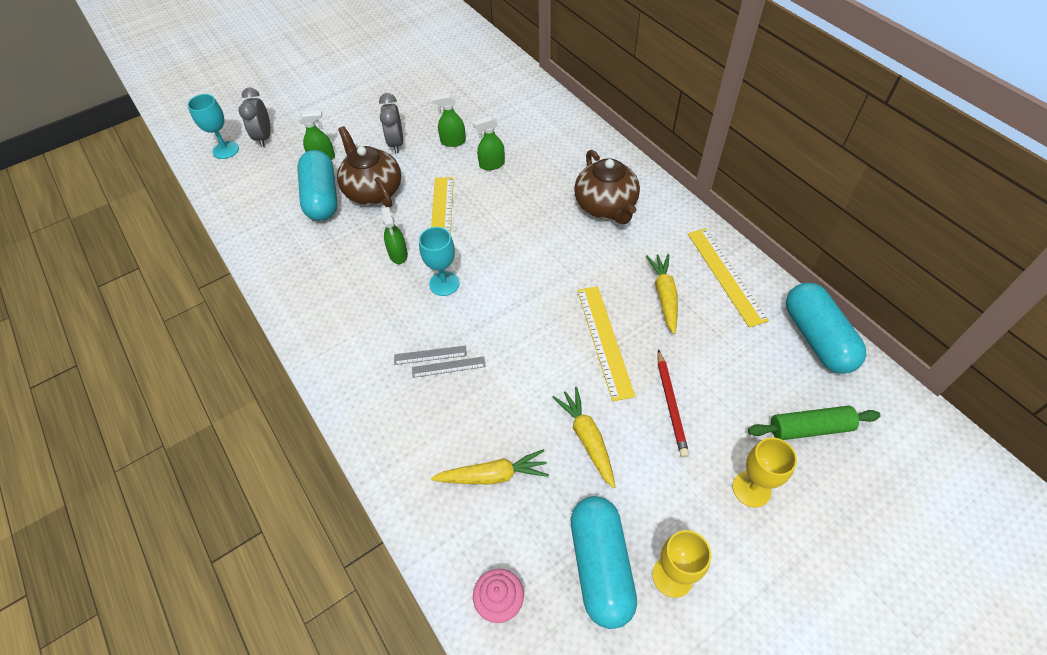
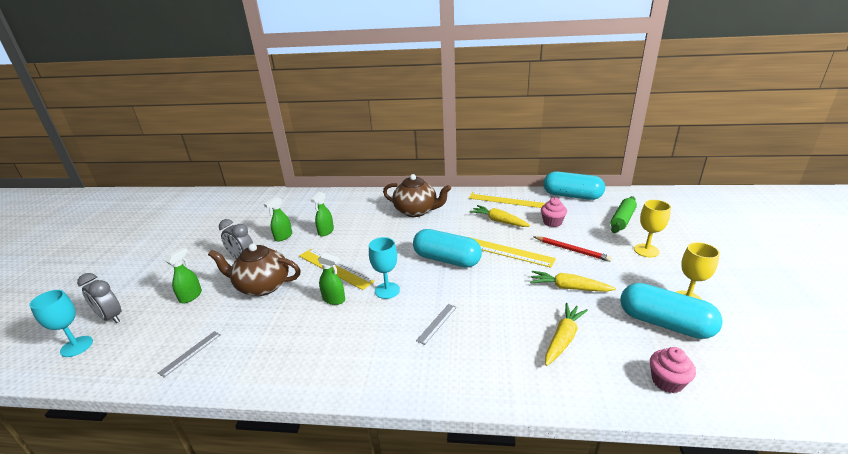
camera: 50 degrees left, 25 degrees down
(322, 197) = (224, 313): turquoise capsule -> turquoise capsule (446, 259)
(448, 367) = (456, 319): grey ruler -> grey ruler (190, 353)
(718, 351) = (552, 222): none -> pink cupcake

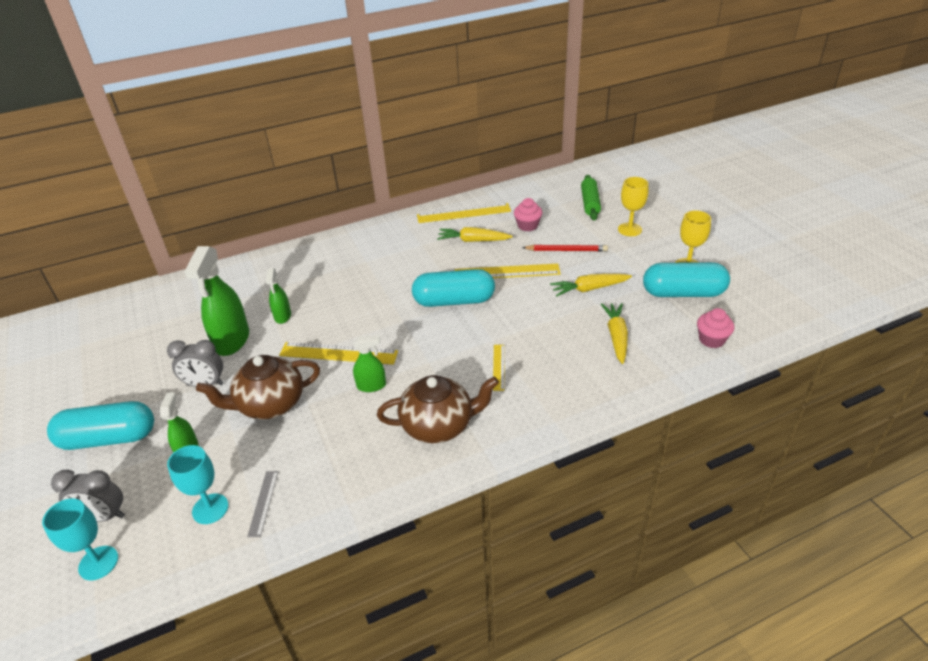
camera: 30 degrees left, 10 degrees up
(283, 237) = (232, 341): green spray bottle -> green spray bottle, size x1.86
(387, 290) = (420, 355): turquoise goblet -> turquoise goblet (210, 509)
(416, 211) = (371, 256): brown teapot -> brown teapot (438, 425)
(437, 323) = (498, 367): grey ruler -> yellow ruler
(572, 196) = (525, 189): turquoise capsule -> turquoise capsule (109, 438)

